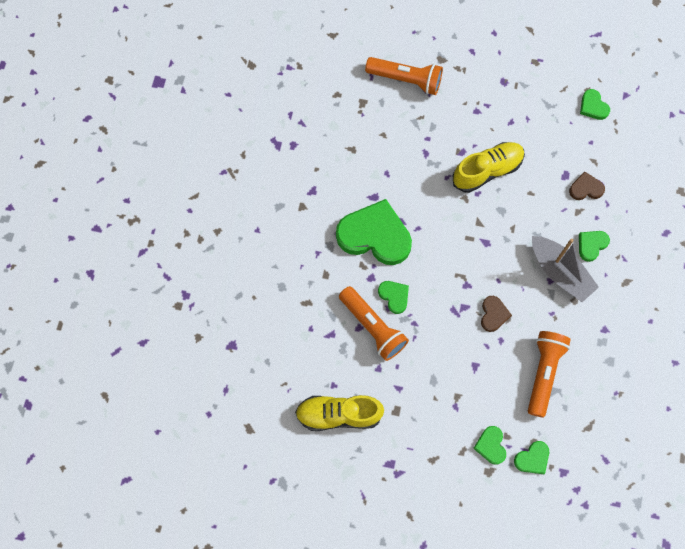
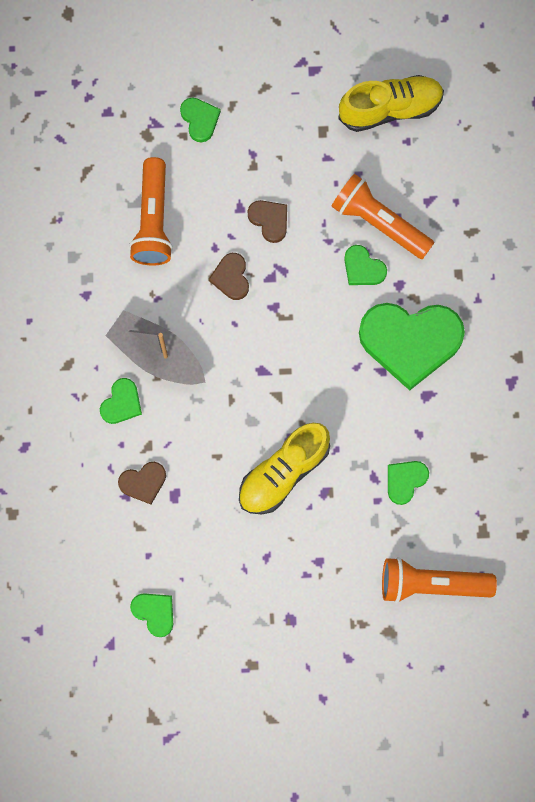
camera: 165 degrees right, 5 degrees up
(455, 350) = (269, 220): none -> brown heart
(532, 459) = (147, 117): green heart -> green heart (405, 481)

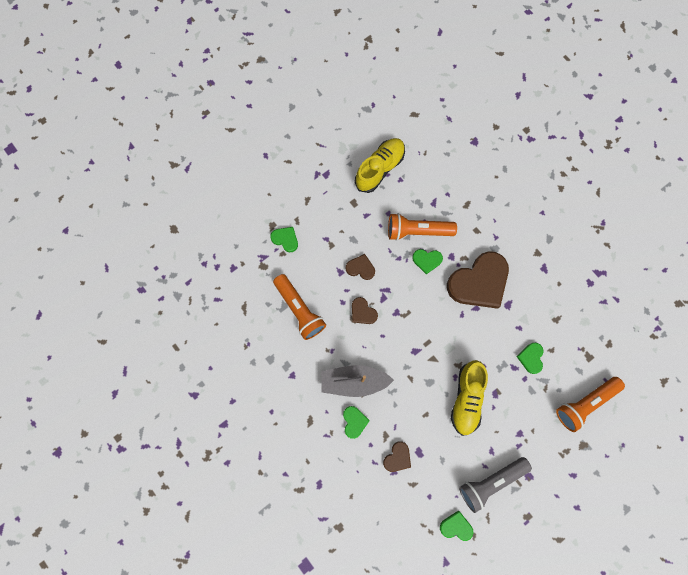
camera: 35 degrees left, 0 degrees up
(237, 592) = (490, 482): none -> grey flashlight
(410, 342) = (479, 282): green heart -> brown heart

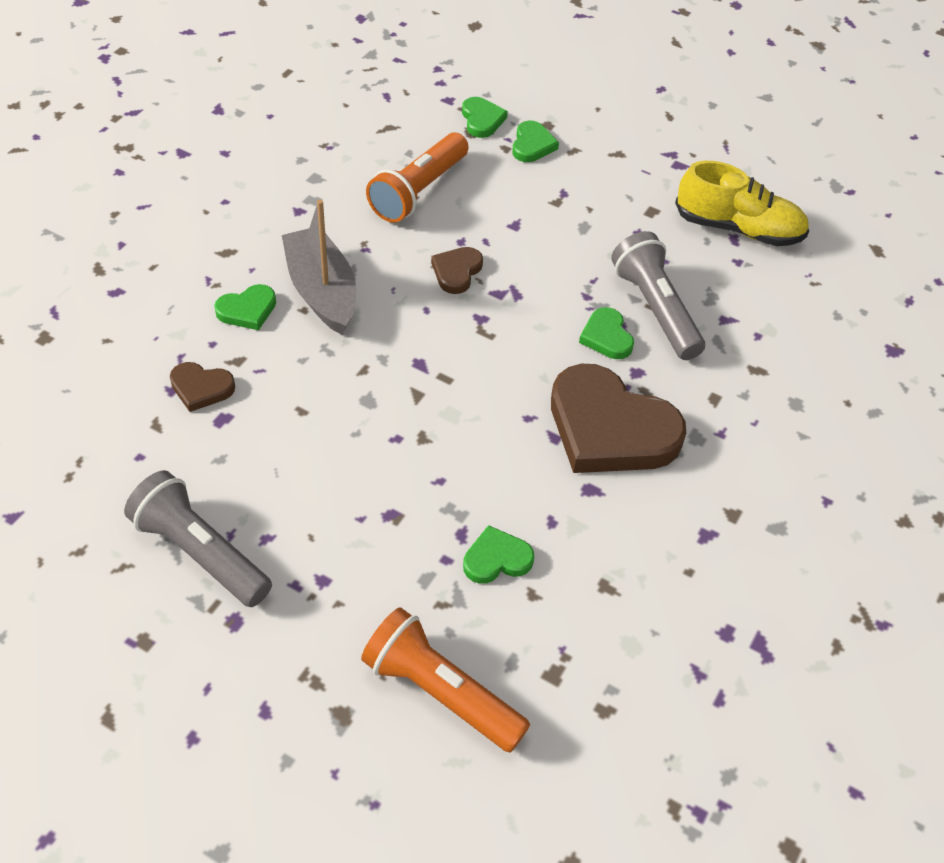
camera: 65 degrees right, 25 degrees down
(360, 268) = (537, 249): brown heart -> none
(417, 231) = (655, 309): orange flashlight -> grey flashlight
(456, 526) = (90, 515): green heart -> green heart (482, 120)
(466, 398) = (360, 467): yellow shoe -> none

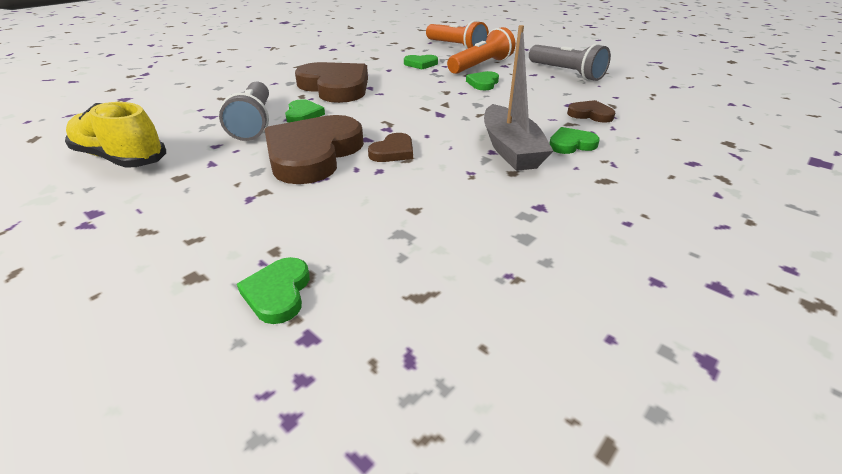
camera: 165 degrees left, 15 degrees down
(418, 191) = (405, 212): orange flashlight -> orange flashlight (481, 66)
(532, 145) = (238, 250): green heart -> green heart (483, 83)
(543, 258) = (313, 154): none -> brown heart

